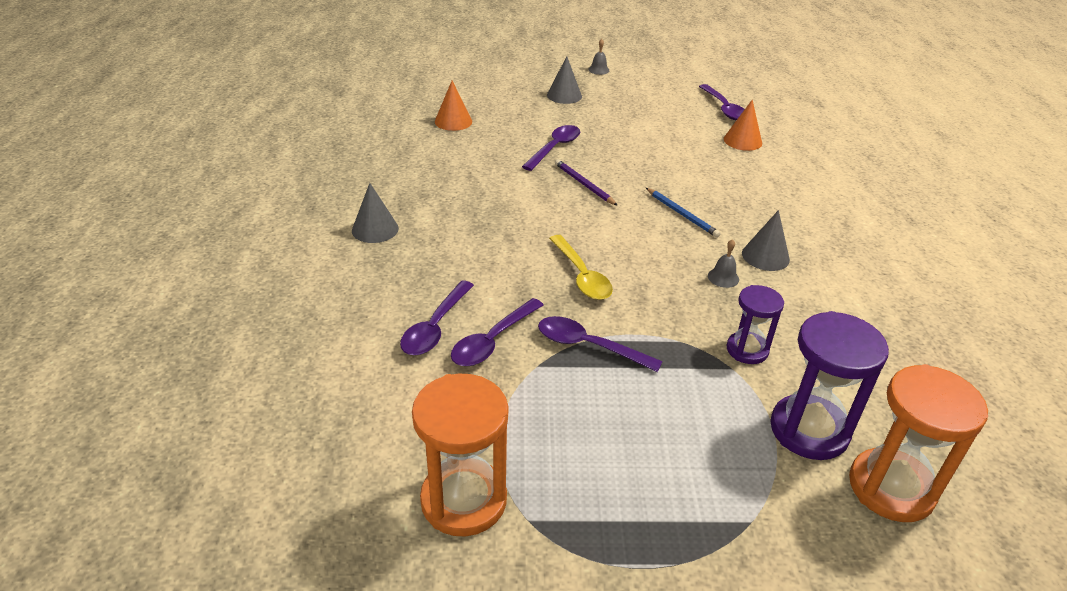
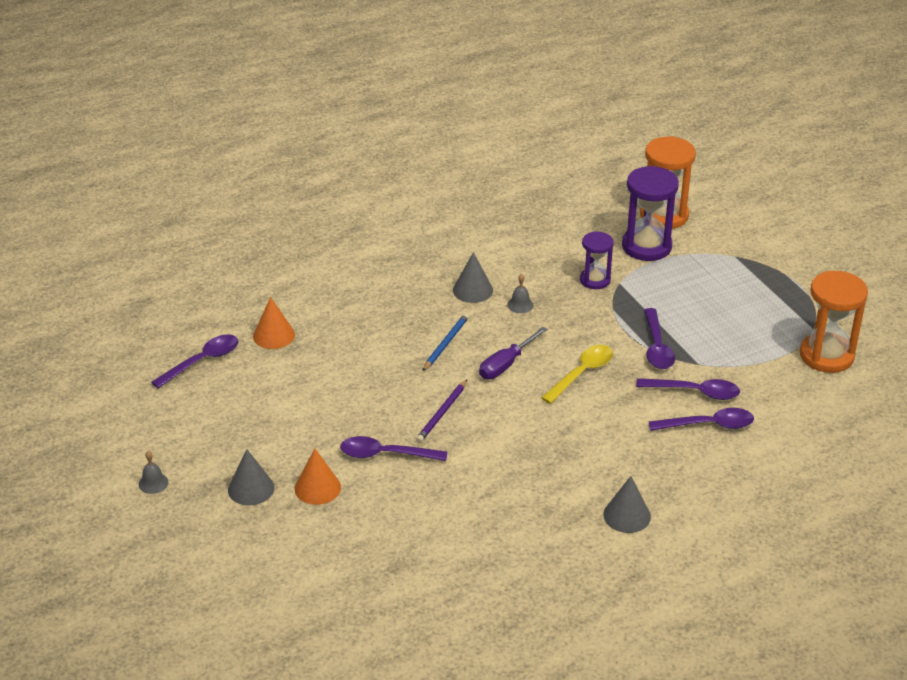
camera: 115 degrees left, 0 degrees up
(453, 121) = (383, 554): orange cone -> orange cone (317, 488)
(628, 236) = (506, 364): none -> purple screwdriver

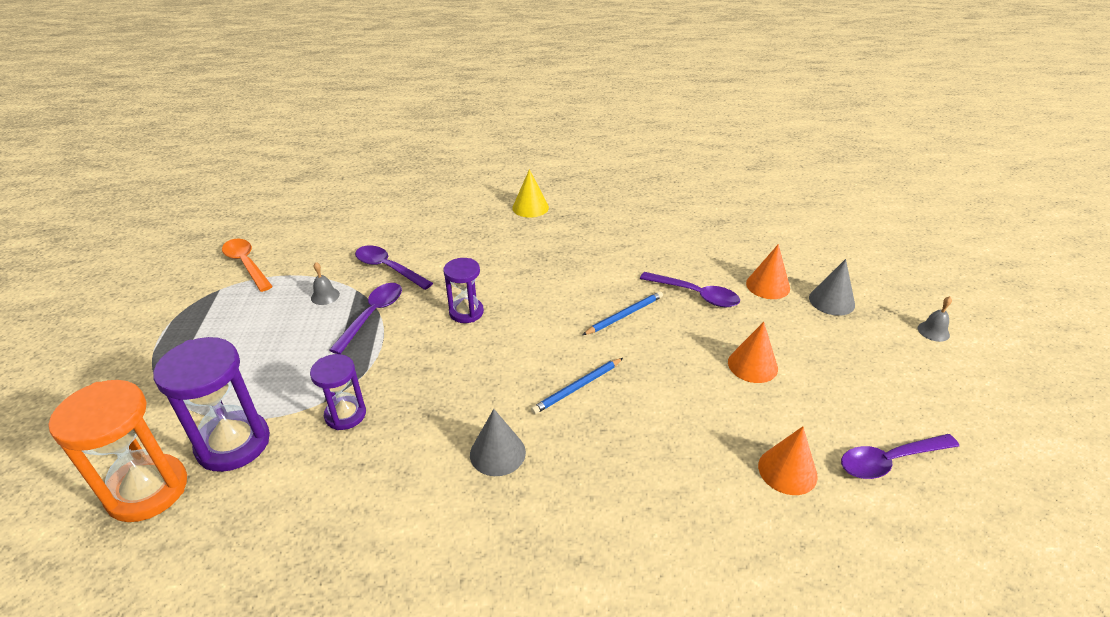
camera: 155 degrees left, 0 degrees up
(314, 401) = (752, 365): none -> orange cone
(442, 413) = (624, 315): purple pencil -> blue pencil
(506, 364) = (530, 343): purple screwdriver -> none
(520, 305) = (459, 410): grey bell -> grey bell (325, 296)
(581, 373) = (466, 312): yellow spoon -> purple hourglass
(627, 515) = (530, 207): grey cone -> yellow cone
(708, 425) = (408, 243): purple spoon -> none
(826, 355) = (246, 264): orange hourglass -> orange spoon

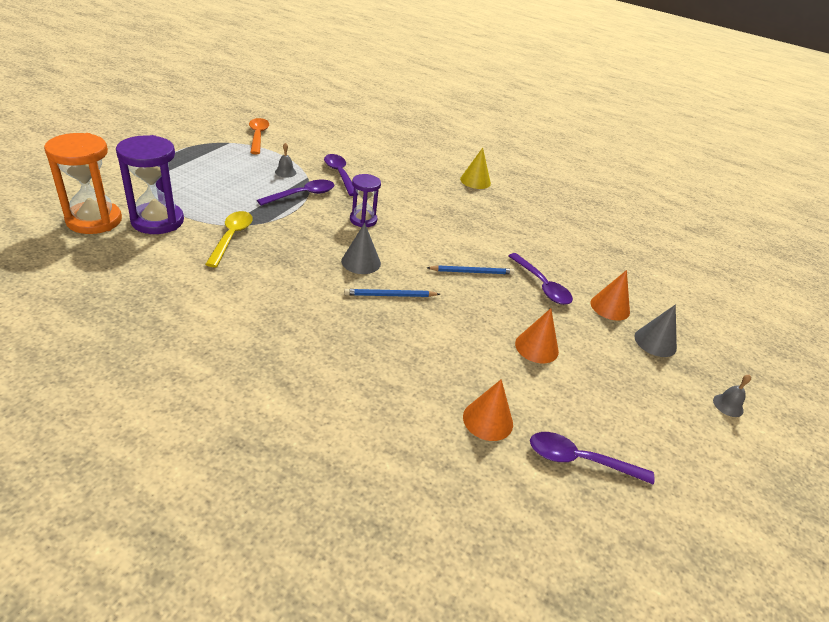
camera: 25 degrees right, 0 degrees up
(345, 415) = (231, 237): purple hourglass -> yellow spoon
(497, 453) = (298, 303): grey cone -> grey cone (361, 262)

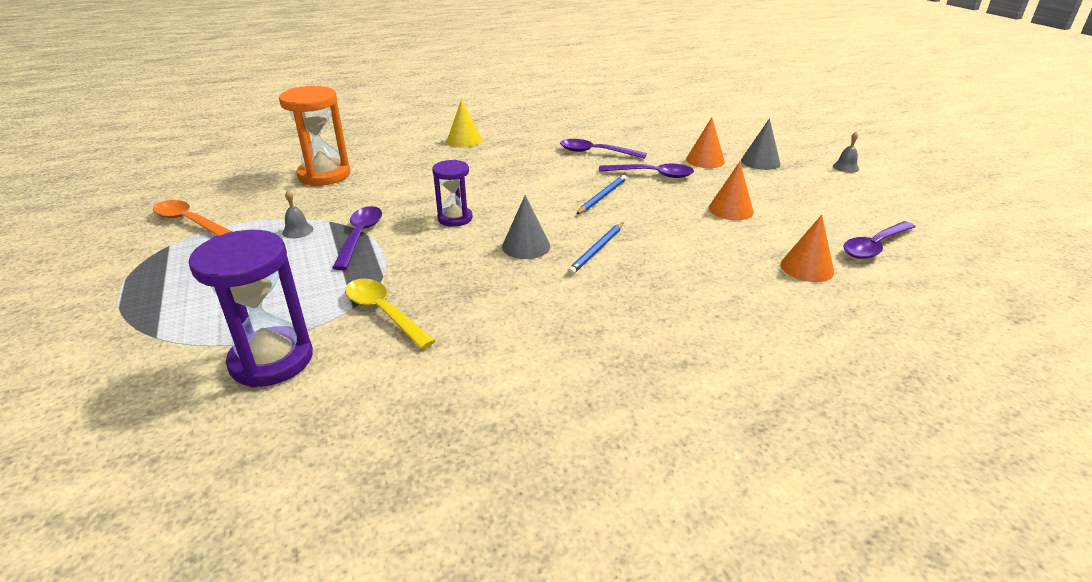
camera: 45 degrees left, 5 degrees down
(94, 220) = (191, 420): orange hourglass -> orange hourglass (324, 175)
(340, 174) = (352, 201): purple spoon -> purple spoon (596, 152)

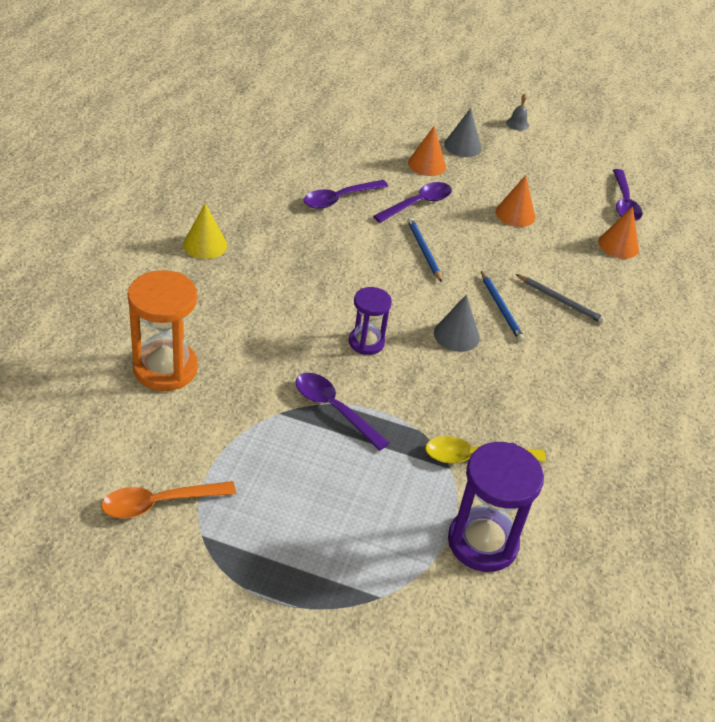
camera: 55 degrees left, 10 degrees up
(297, 231) = (276, 440): grey bell -> none
(663, 271) = (560, 300): none -> grey pencil

